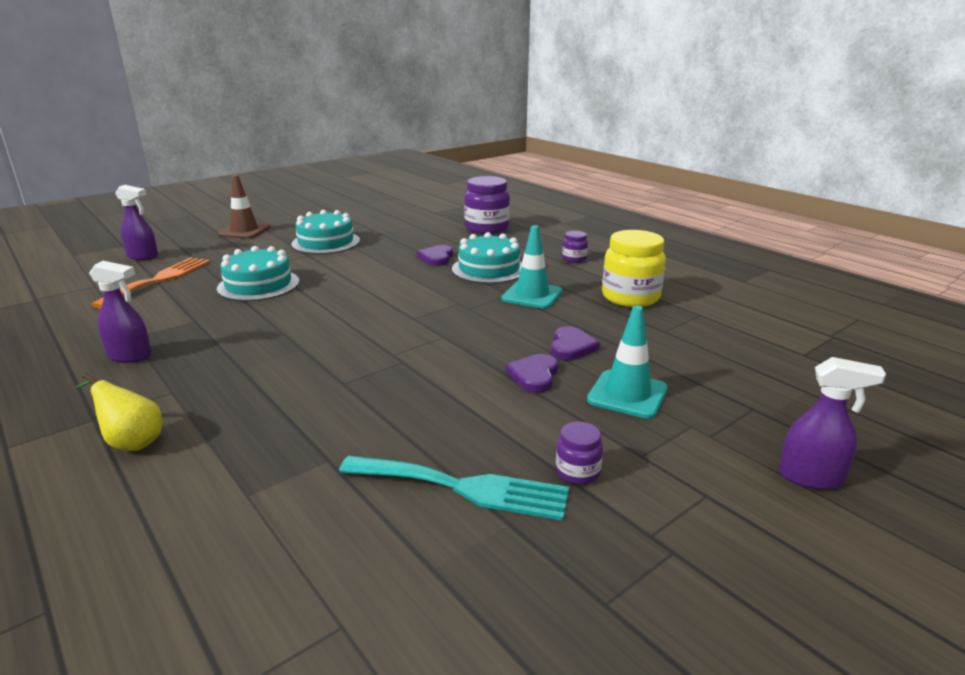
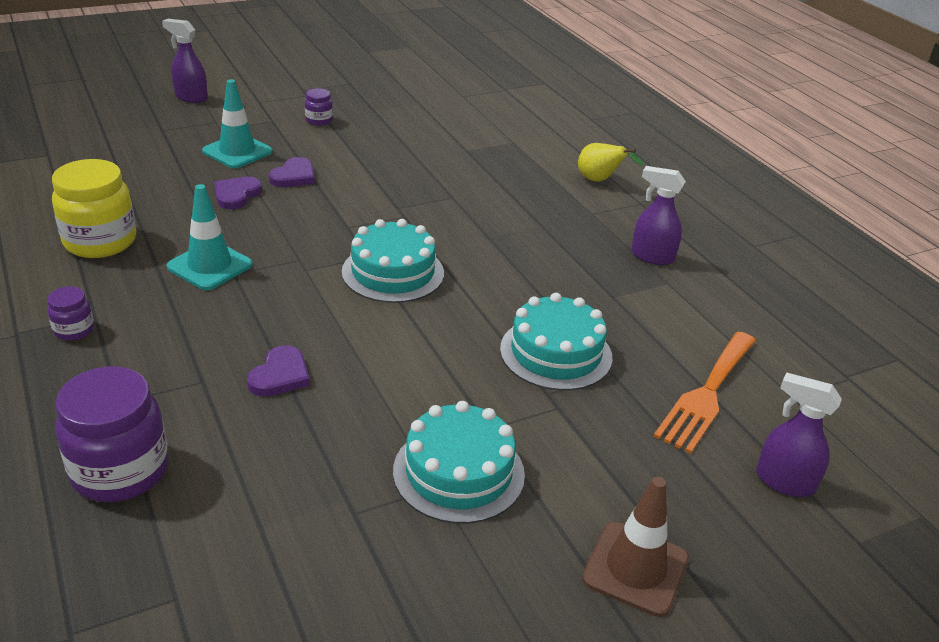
camera: 170 degrees left, 10 degrees up
(463, 487) = (389, 125): turquoise fork -> none
(489, 269) = (221, 329): turquoise cake -> turquoise cake (393, 272)

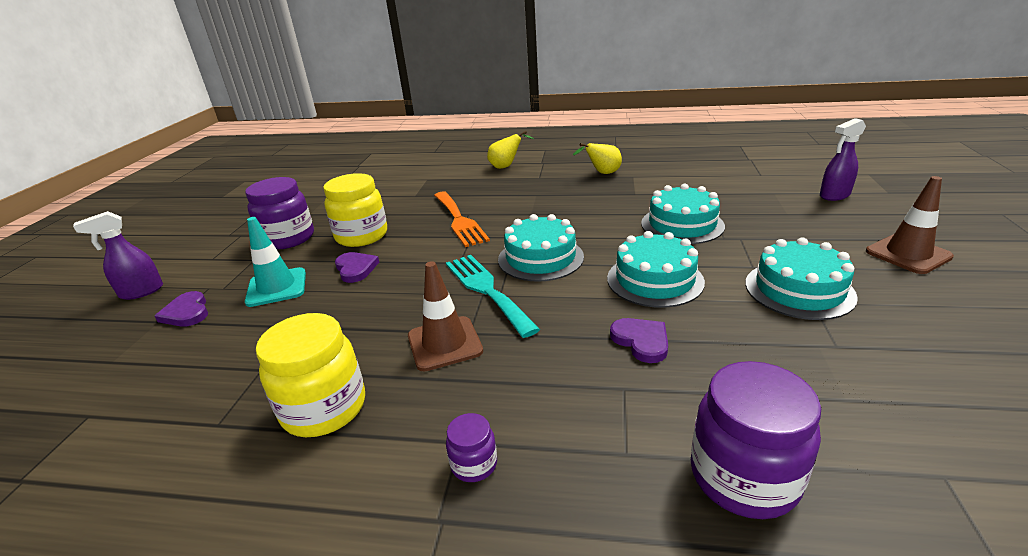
camera: 50 degrees left, 5 degrees down
(210, 266) = (444, 343): turquoise traffic cone -> brown traffic cone
(236, 195) = (347, 303): purple heart -> purple heart (187, 312)
(308, 259) = (487, 290): none -> turquoise fork
(319, 120) = (288, 239): purple jar -> purple jar, size x2.06
(354, 155) = (362, 236): none -> yellow jar
(403, 359) = (655, 280): none -> turquoise cake
(652, 256) = (602, 173): purple spray bottle -> yellow pear
(706, 394) = (748, 194): orange fork -> orange fork (459, 220)

